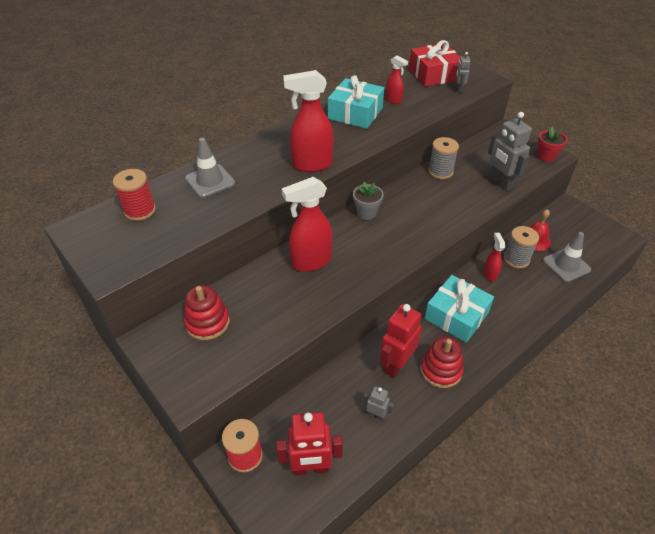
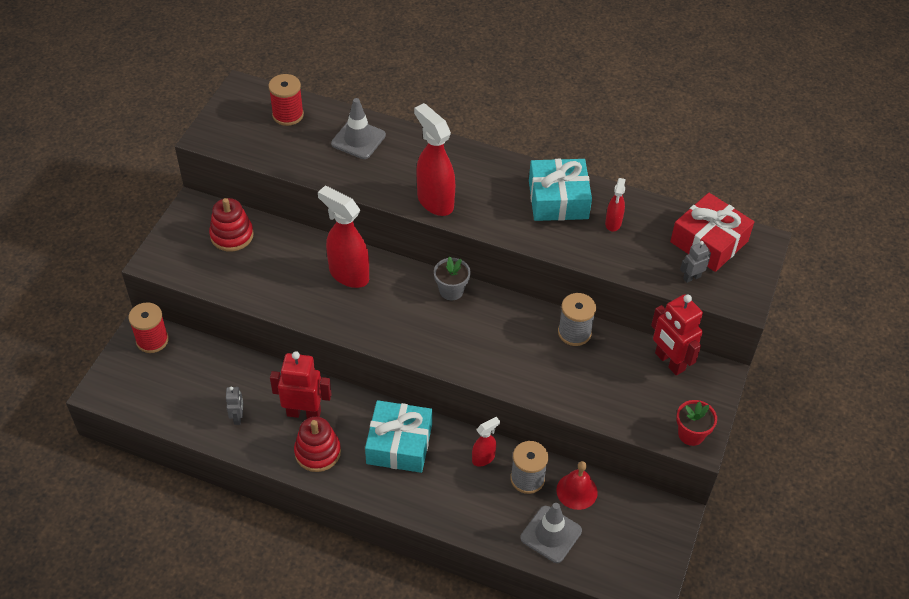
camera: 60 degrees right, 5 degrees up
(310, 468) = (162, 390): red robot -> red robot (669, 362)
(500, 183) = (595, 398): grey robot -> none

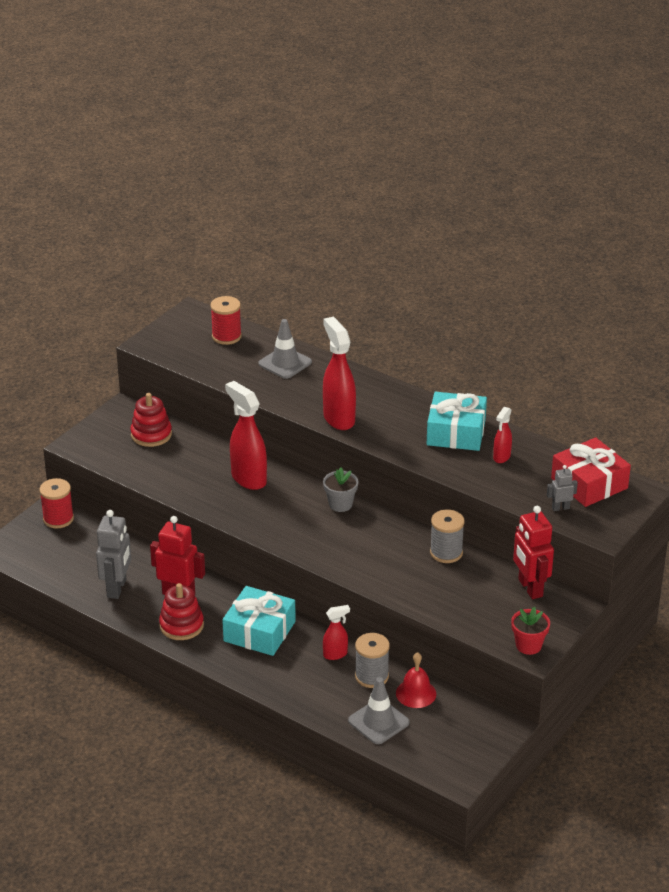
camera: 15 degrees right, 15 degrees down
(238, 417) = (117, 588): grey robot -> grey robot, size x1.93

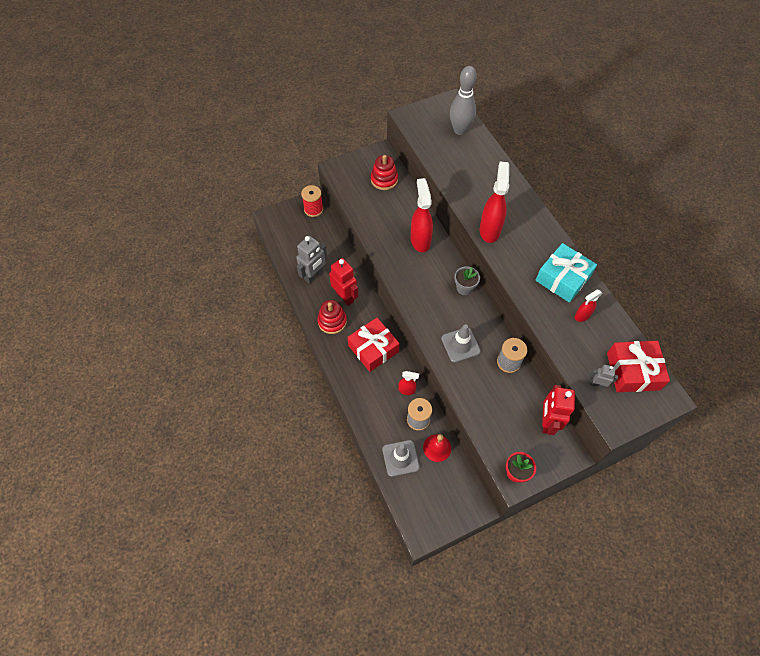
camera: 30 degrees right, 25 degrees up
(226, 336) = (460, 130): red spool -> grey bowling pin
(259, 631) = (373, 348): turquoise gift -> red gift
(285, 363) = (483, 168): grey traffic cone -> grey traffic cone (460, 345)

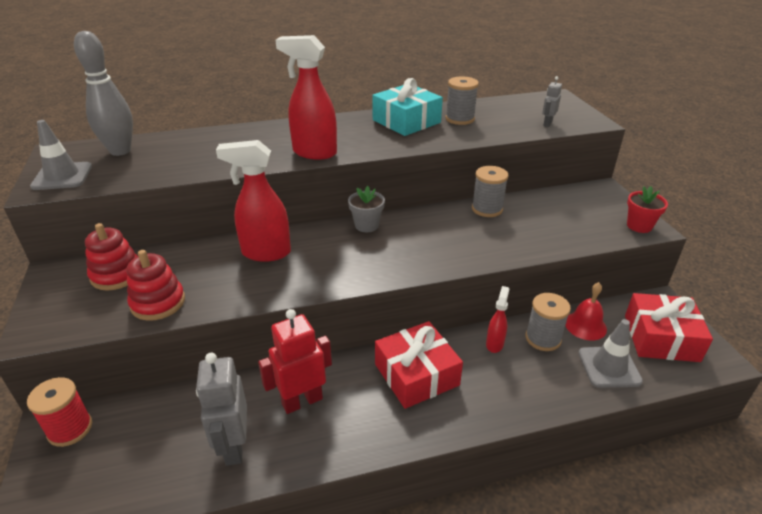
camera: 80 degrees left, 25 degrees down
(314, 275) = (233, 446): grey robot -> grey robot turned 150 degrees counterclockwise
(332, 321) = (348, 427): red stacking toy -> red stacking toy (158, 303)
(460, 345) = (458, 241): grey traffic cone -> grey traffic cone (62, 176)
(547, 422) = (567, 196): red robot -> none
(582, 316) = (460, 119): red spray bottle -> grey spool
(632, 371) = (529, 106): red gift -> red gift (661, 338)

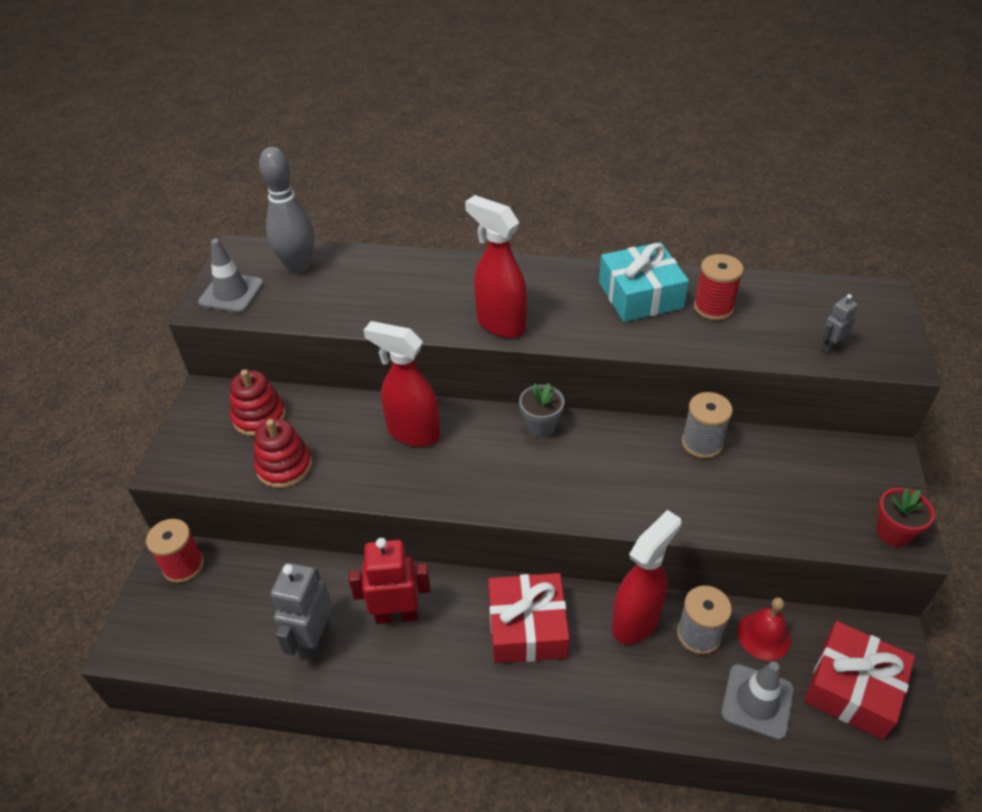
camera: 25 degrees right, 10 degrees up
(460, 119) = (713, 307): grey spool -> red spool
(494, 344) = (636, 620): red spray bottle -> red spray bottle, size x1.88

